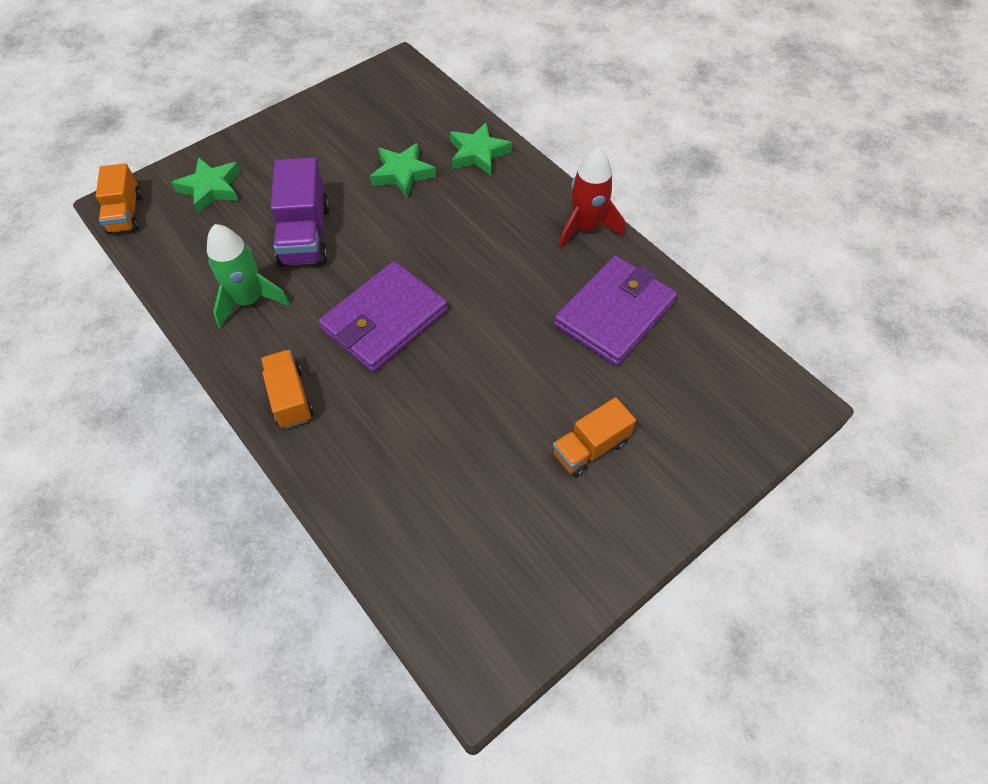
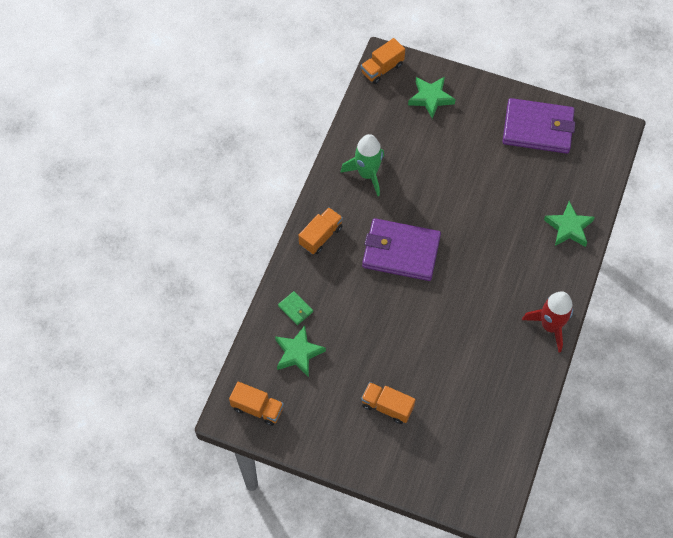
camera: 60 degrees right, 5 degrees up
(305, 235) = (432, 171): purple truck -> none
(372, 487) = (295, 309): none -> green wallet
(402, 174) = (518, 194): green star -> green star (298, 353)
(492, 625) = (257, 408): none -> orange truck
(614, 313) = (491, 376): purple wallet -> purple wallet (538, 128)

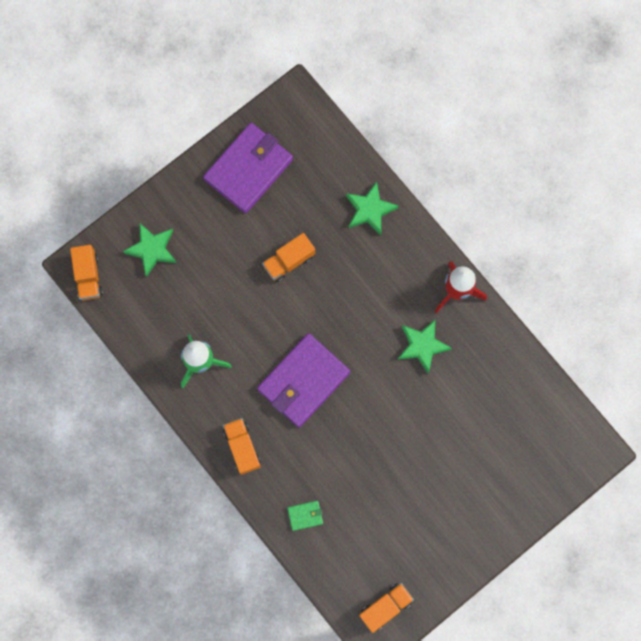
camera: 60 degrees left, 15 degrees up
(298, 353) = (352, 538): green star -> green star (422, 346)
(387, 406) = (450, 487): orange truck -> orange truck (289, 261)

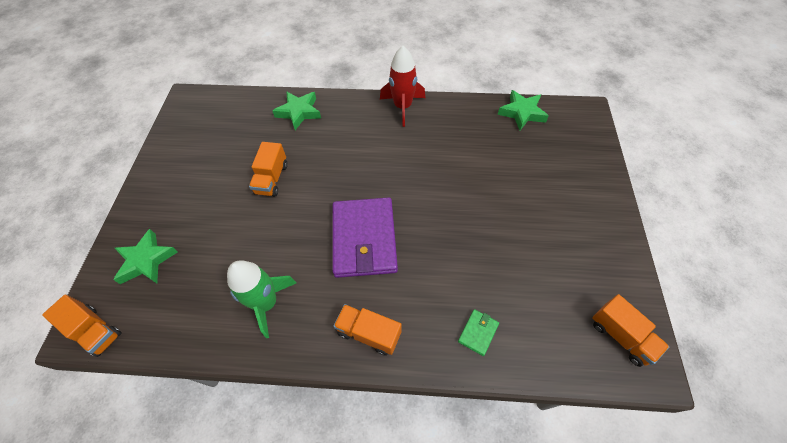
camera: 45 degrees left, 20 degrees down
(248, 169) = (187, 154): purple wallet -> none
(385, 607) = (621, 336): orange truck -> orange truck turned 135 degrees clockwise
(422, 346) = (418, 149): green star -> green star (522, 113)

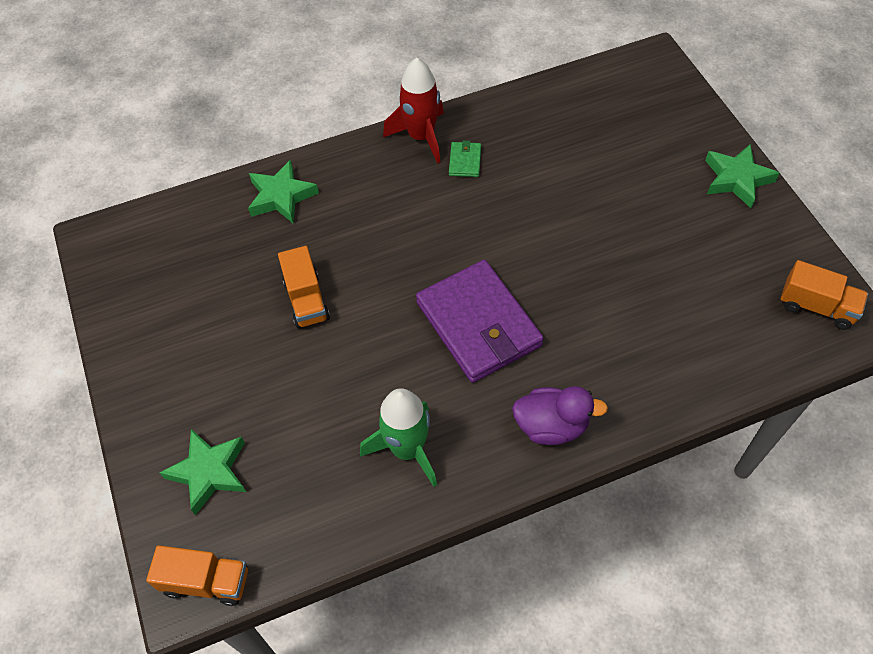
camera: 25 degrees left, 0 degrees up
(369, 333) = (551, 426): orange truck -> purple duck
(478, 332) = (670, 370): green wallet -> green wallet (465, 161)
(522, 113) = (578, 89): green star -> green star (737, 179)

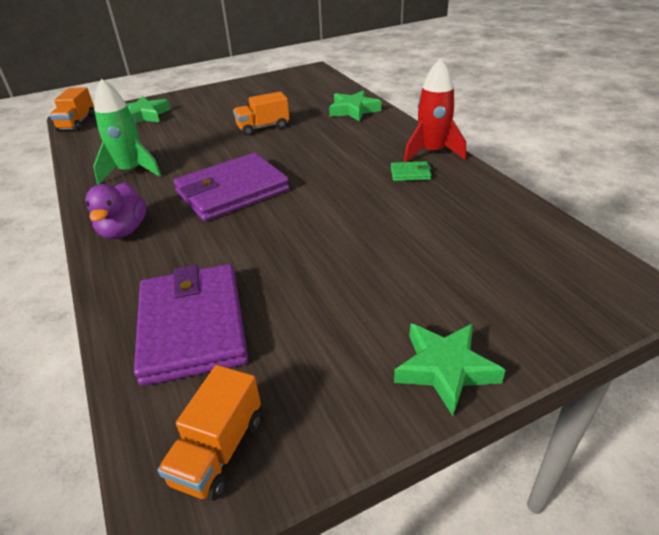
camera: 85 degrees right, 20 degrees down
(702, 337) = (192, 326): none -> purple wallet

